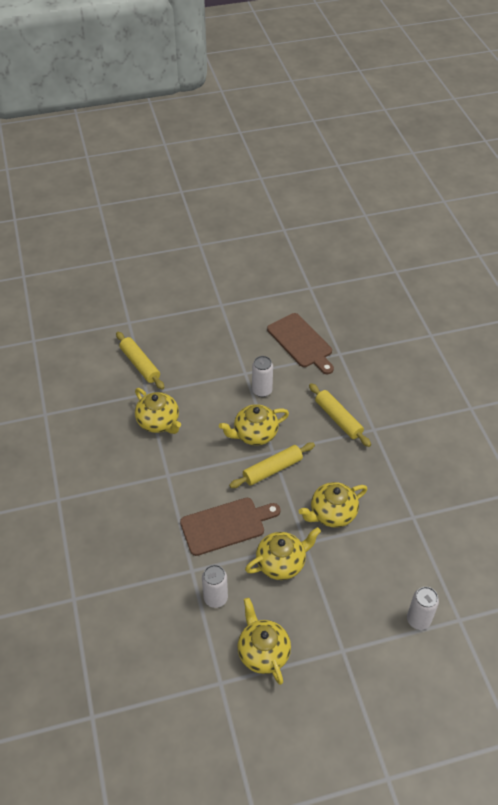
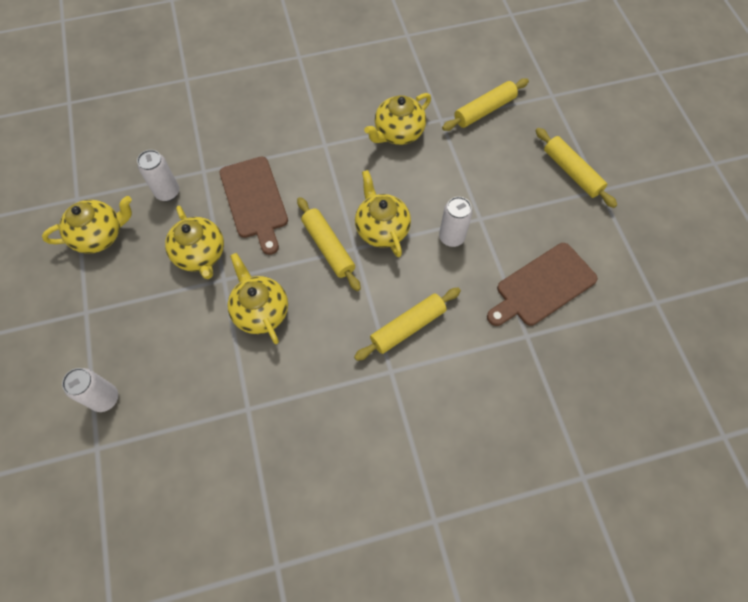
camera: 90 degrees right, 15 degrees up
(204, 318) = (572, 172): none -> yellow rolling pin

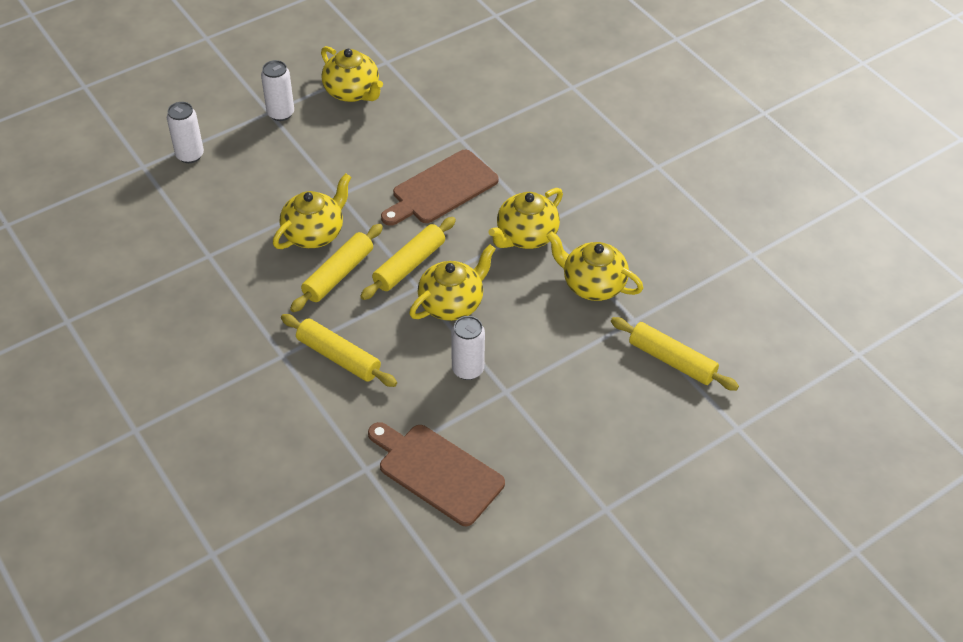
camera: 70 degrees right, 15 degrees down
(167, 192) = (421, 121): white can -> white can (280, 113)
(200, 254) = (360, 169): yellow teapot -> yellow teapot (526, 236)
(572, 172) = (619, 473): yellow rolling pin -> yellow rolling pin (338, 274)

